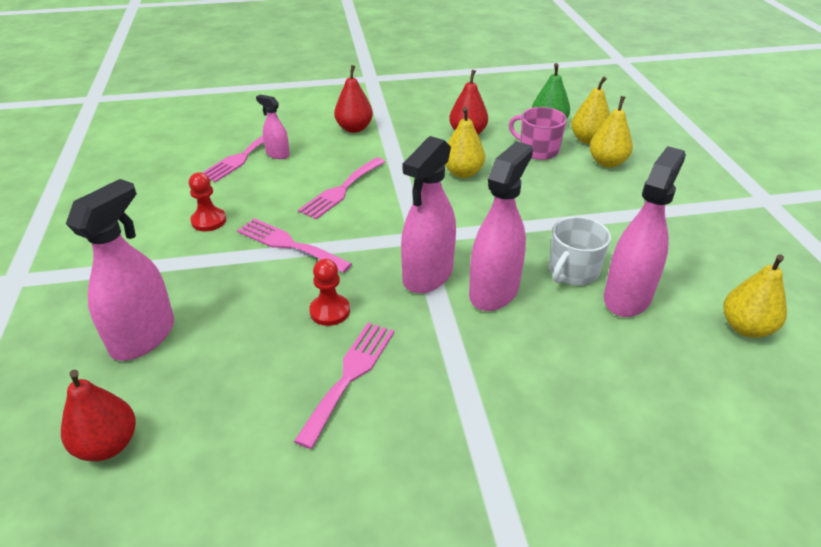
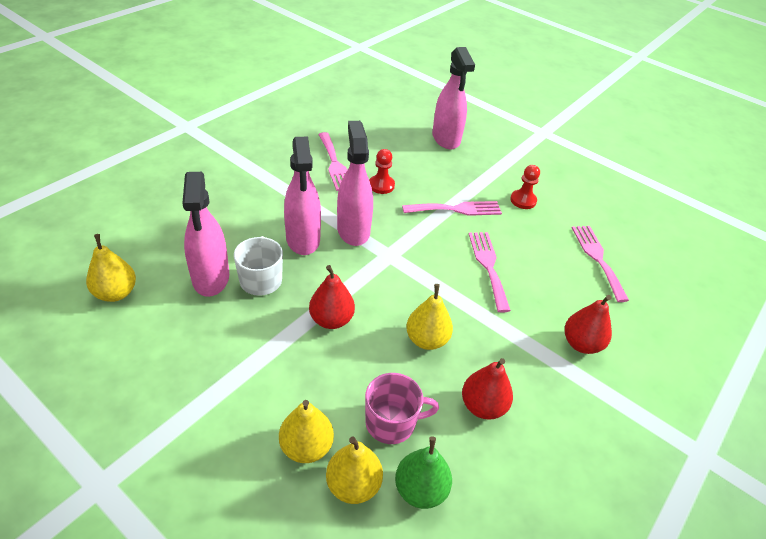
camera: 135 degrees right, 5 degrees up
(107, 445) = (395, 108): red pear -> red pear (331, 320)
(277, 154) = (581, 275): pink spray bottle -> none

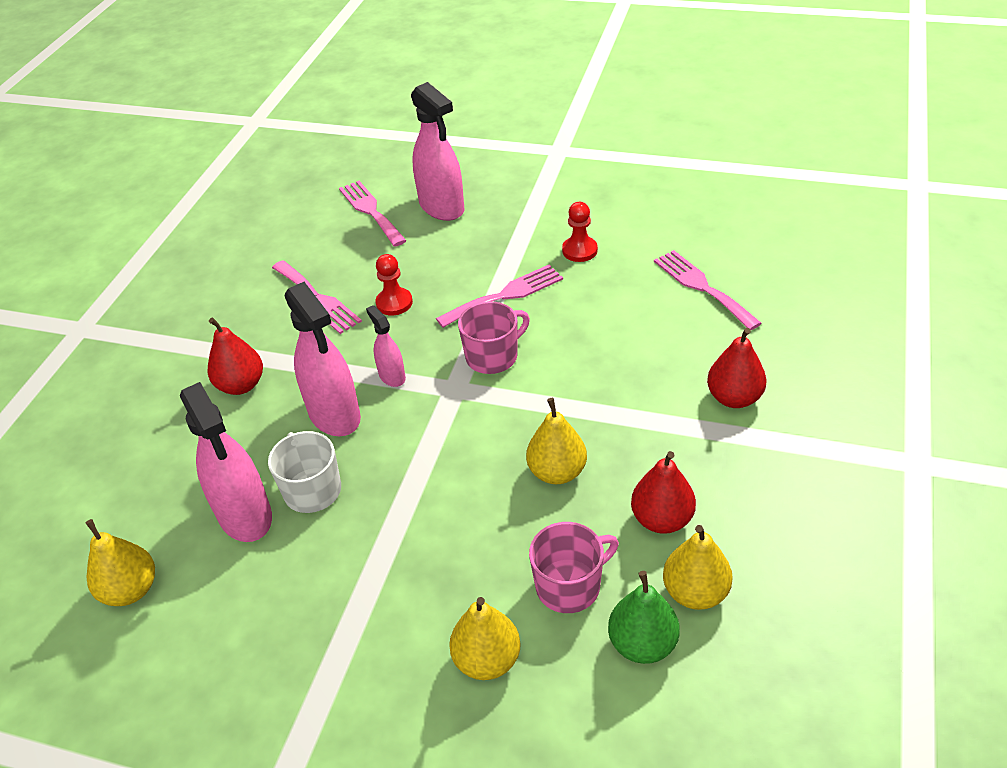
camera: 15 degrees left, 0 degrees up
(331, 320) = (429, 499): red pear -> red pear (241, 385)
(353, 230) = (392, 376): pink spray bottle -> pink spray bottle, size x0.52
(353, 485) = (565, 675): yellow pear -> yellow pear (695, 592)
(426, 245) = (493, 356): none -> pink mug
(488, 266) = (581, 351): pink fork -> pink fork (371, 211)

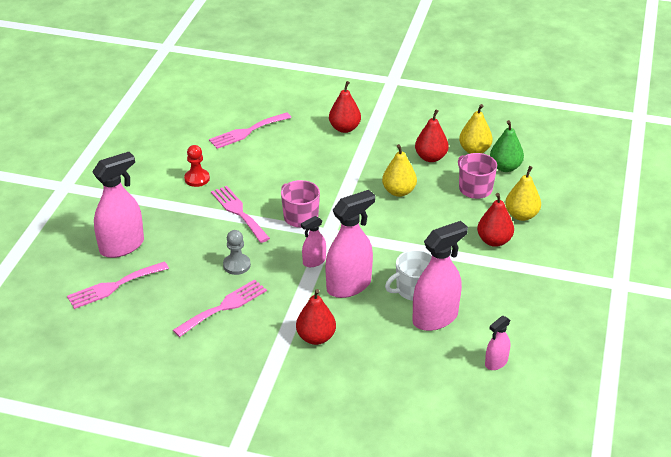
camera: 95 degrees left, 5 degrees down
(131, 590) = (496, 362): yellow pear -> pink spray bottle
(394, 303) = (237, 265): red pawn -> grey pawn
(416, 607) = (494, 241): none -> red pear

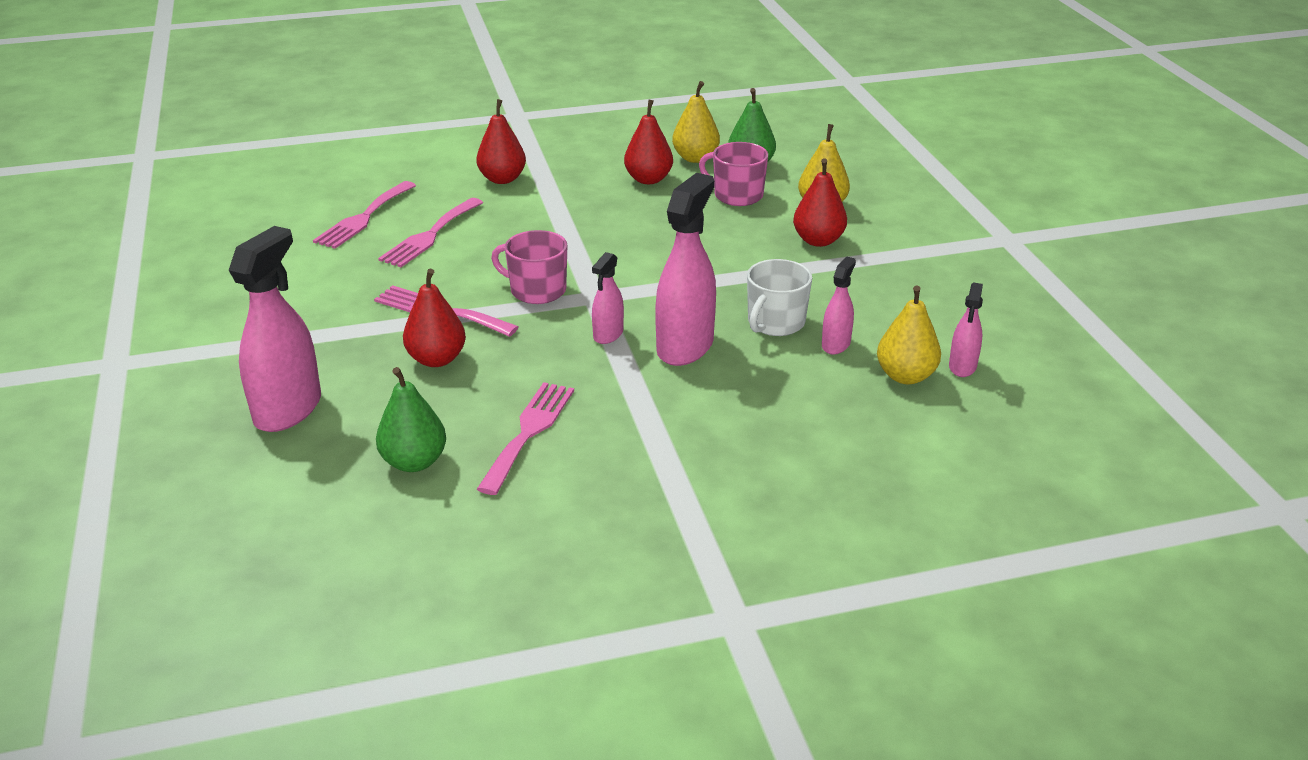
camera: 30 degrees left, 5 degrees down
(114, 286) = (321, 466): pink fork -> pink fork (430, 235)
(157, 301) = (414, 462): none -> green pear
(197, 179) = (336, 291): red pawn -> none
(237, 265) = (498, 375): grey pawn -> none
(316, 337) = (701, 422): red pear -> red pear (436, 359)
(398, 191) = (644, 225): yellow pear -> yellow pear (905, 376)
(435, 318) = (836, 344): pink spray bottle -> pink spray bottle, size x0.52

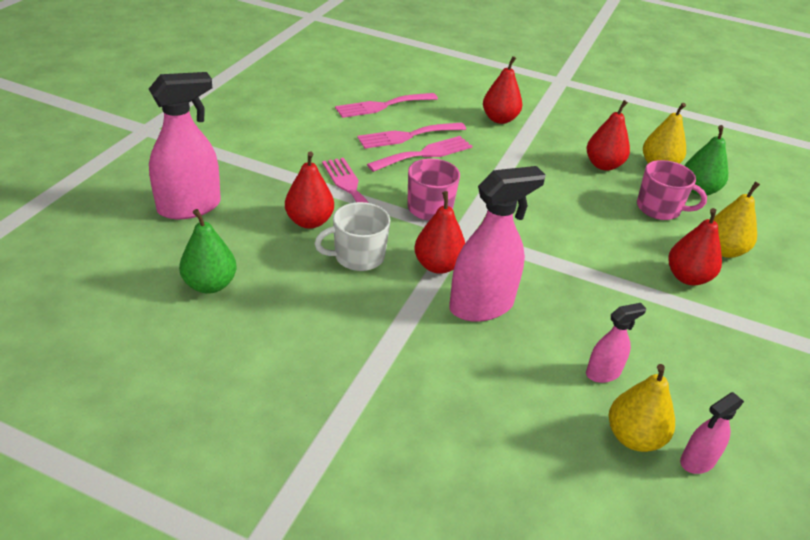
camera: 35 degrees right, 5 degrees up
(529, 432) = (300, 307): pink fork -> pink fork (425, 154)
(608, 334) = (438, 265): pink spray bottle -> red pear
(737, 195) = (659, 208): pink mug -> pink mug turned 135 degrees clockwise
(775, 323) = (573, 326): white mug -> white mug (358, 257)

